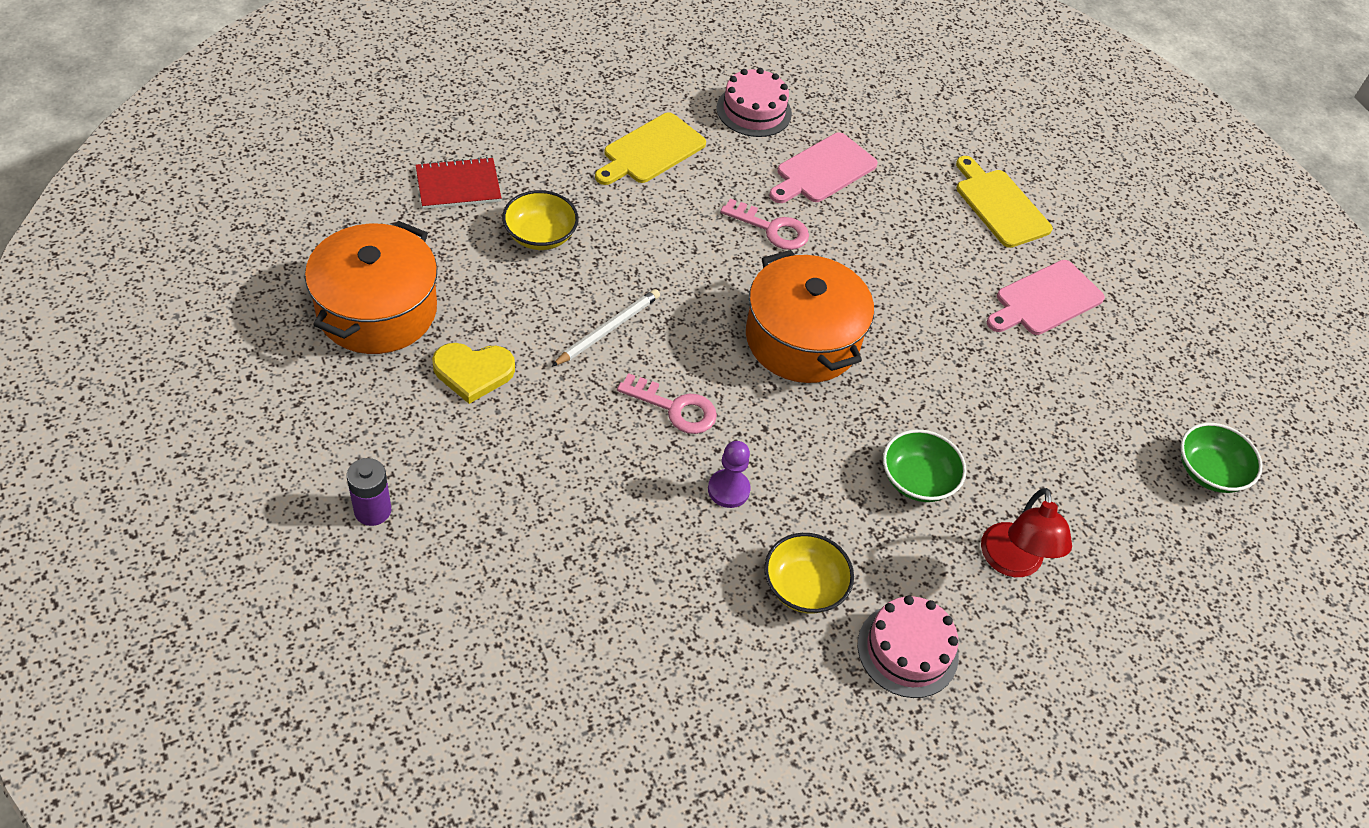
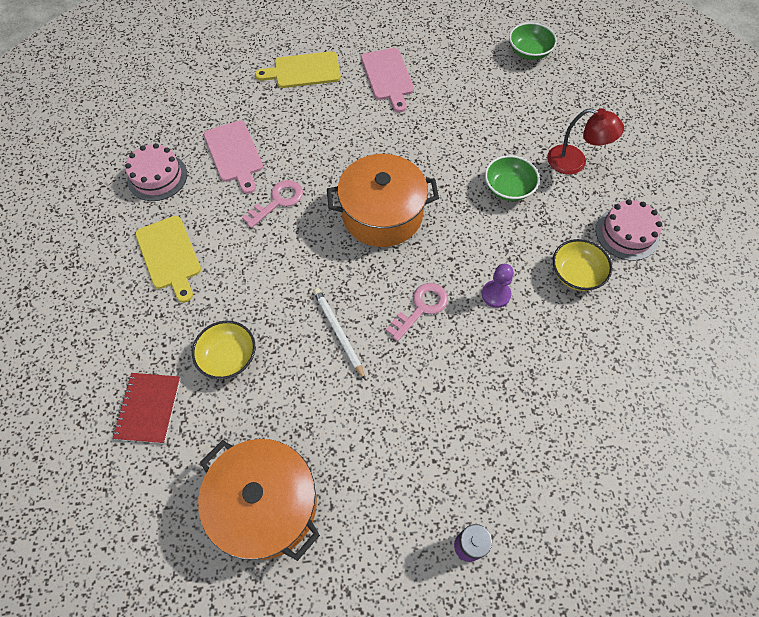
camera: 65 degrees left, 10 degrees up
(473, 372) = (353, 440): yellow heart -> none

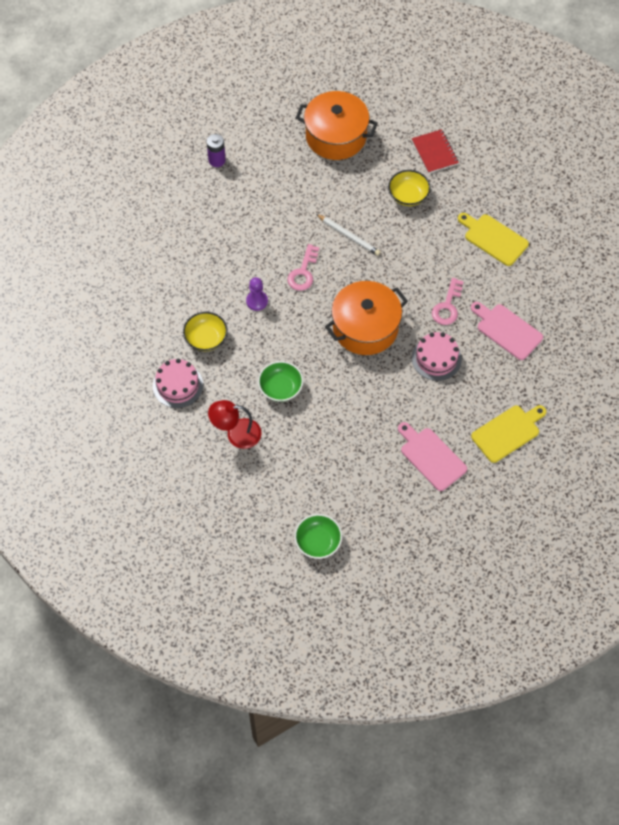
camera: 155 degrees right, 0 degrees up
(157, 177) = (549, 288): pink cake -> pink cake (436, 358)

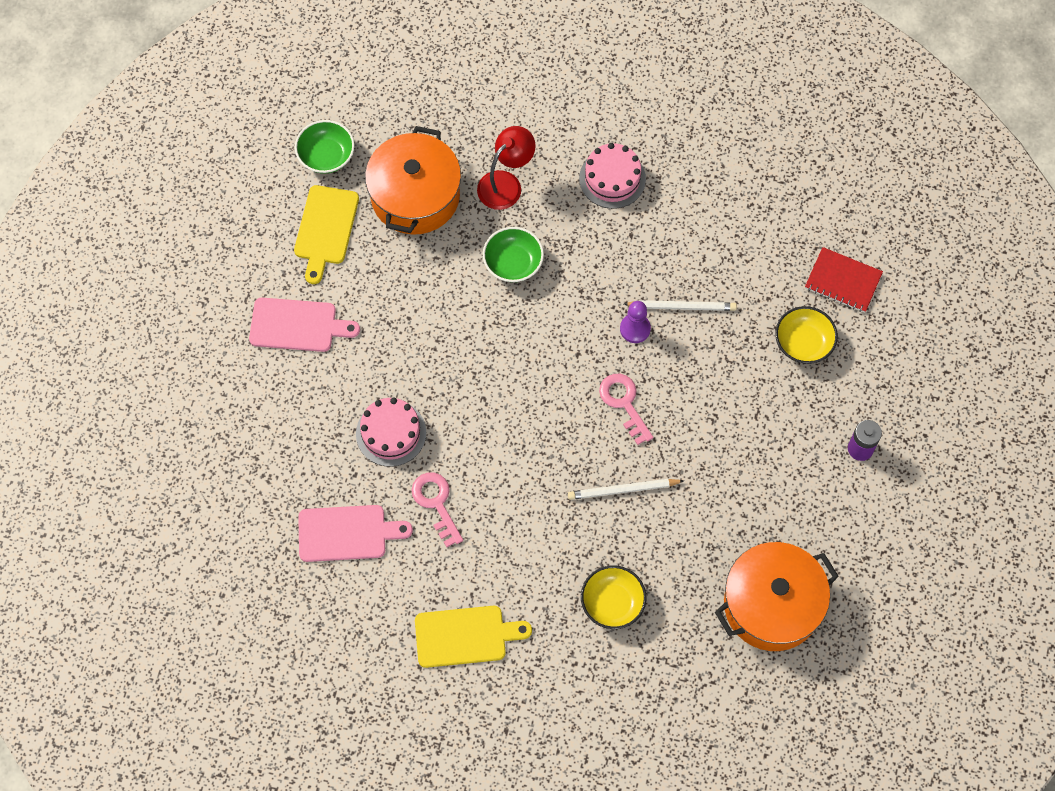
camera: 135 degrees right, 5 degrees up
(206, 338) = (639, 246): yellow bowl -> yellow bowl (803, 343)
(221, 291) = (682, 306): none -> white pencil
(365, 327) = (496, 401): orange pot -> orange pot (415, 196)
(434, 152) = (641, 691): red notebook -> red notebook (843, 281)
(508, 432) = (244, 418): yellow cutting board -> yellow cutting board (325, 229)

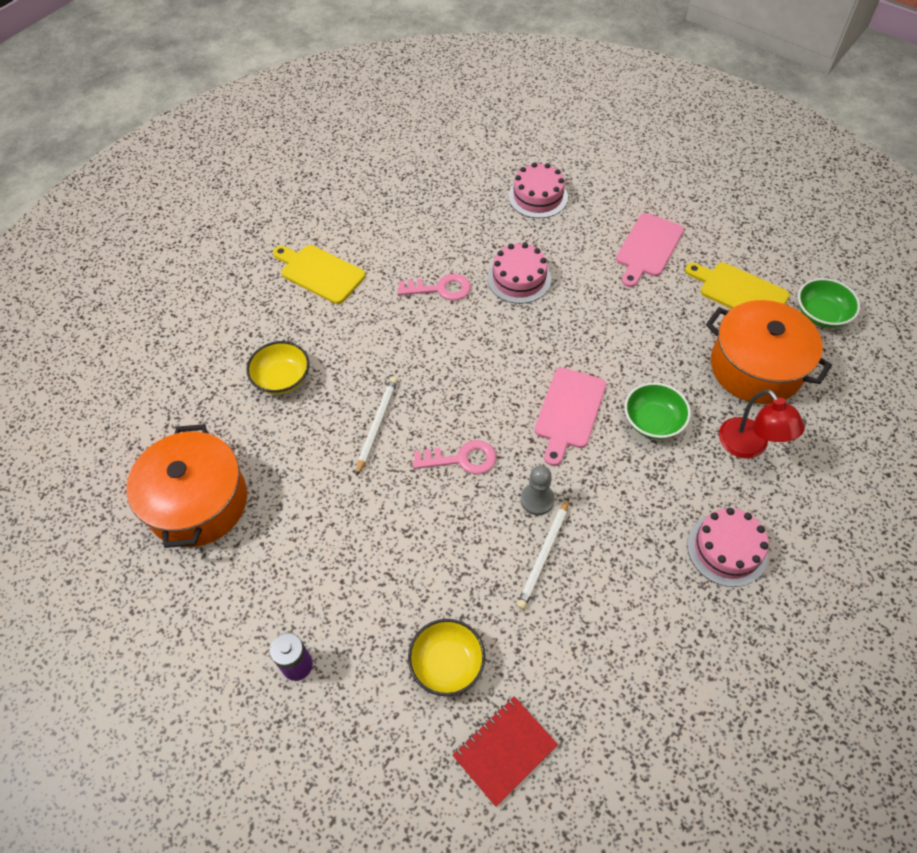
camera: 115 degrees right, 10 degrees down
(261, 457) = (538, 197): none -> pink cake
(347, 533) = (447, 228): pink cutting board -> pink cutting board (569, 412)
(465, 636) = (320, 273): yellow cutting board -> yellow cutting board turned 105 degrees clockwise
(635, 329) = (537, 500): purple pawn -> grey pawn

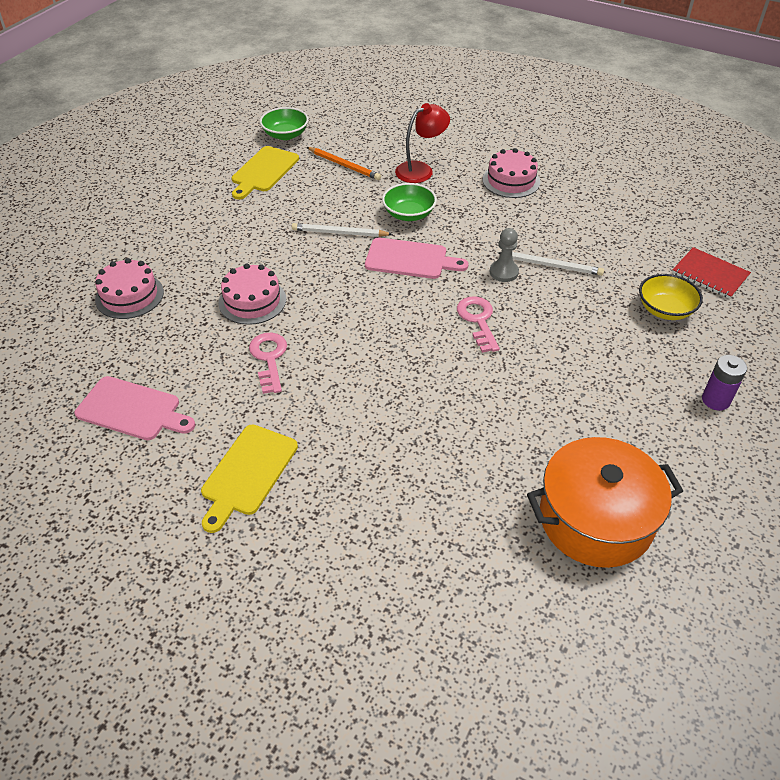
camera: 100 degrees left, 10 degrees down
(282, 378) = (415, 478): yellow bowl -> none
(377, 425) = (457, 385): white pencil -> white pencil (340, 233)
(648, 248) = (210, 220): pink cutting board -> pink cutting board (132, 410)
(756, 367) = (344, 165): orange pot -> orange pencil

